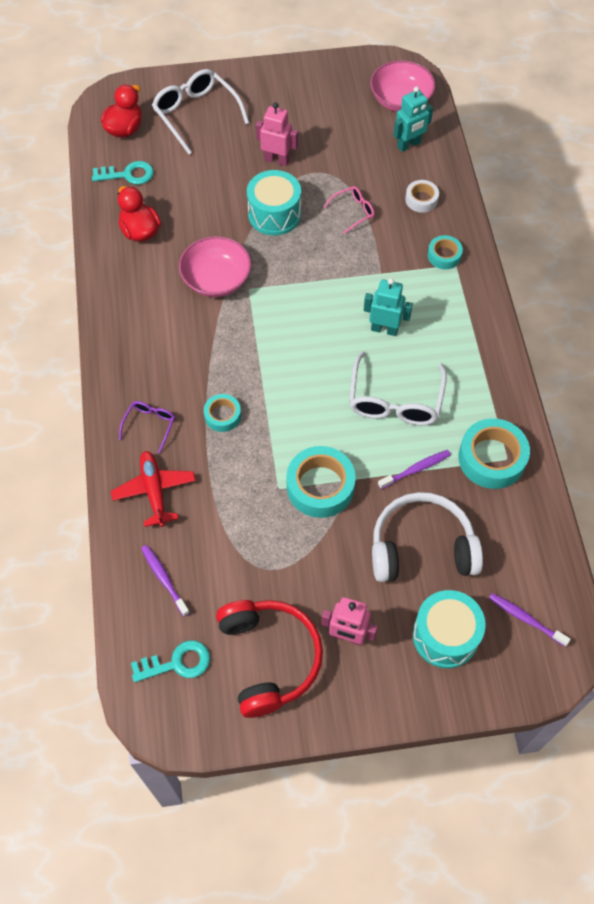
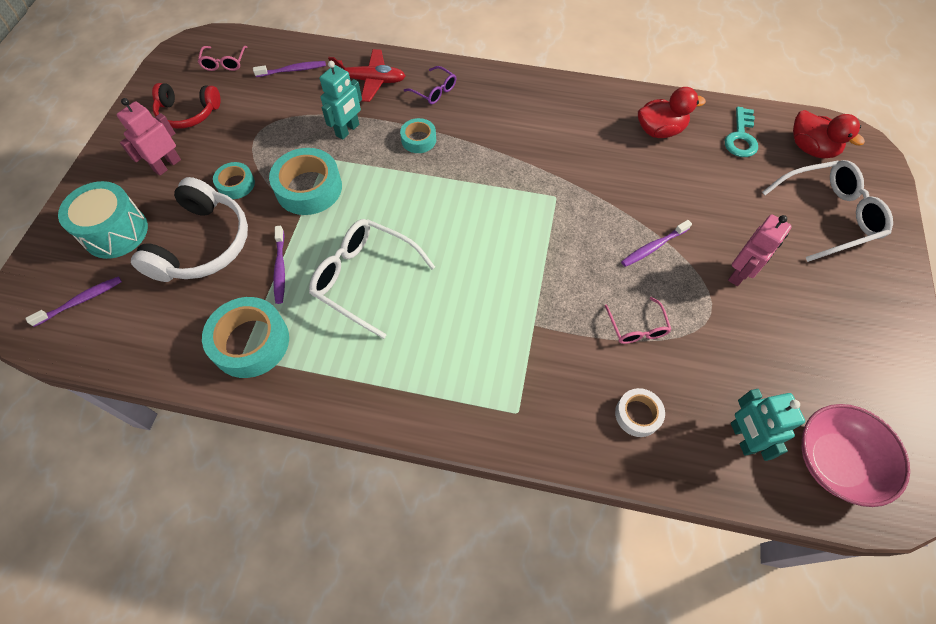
camera: 110 degrees right, 0 degrees up
(177, 663) = (224, 63): turquoise key -> pink glasses
(216, 279) = (577, 174): pink bowl -> none
(269, 658) = (188, 113): red headphones -> red headphones, size x0.66
(274, 214) = (653, 247): turquoise drum -> purple toothbrush
(384, 329) = (456, 300): turquoise robot -> turquoise robot (348, 130)
(444, 255) = (537, 405): turquoise tape -> turquoise tape (236, 184)

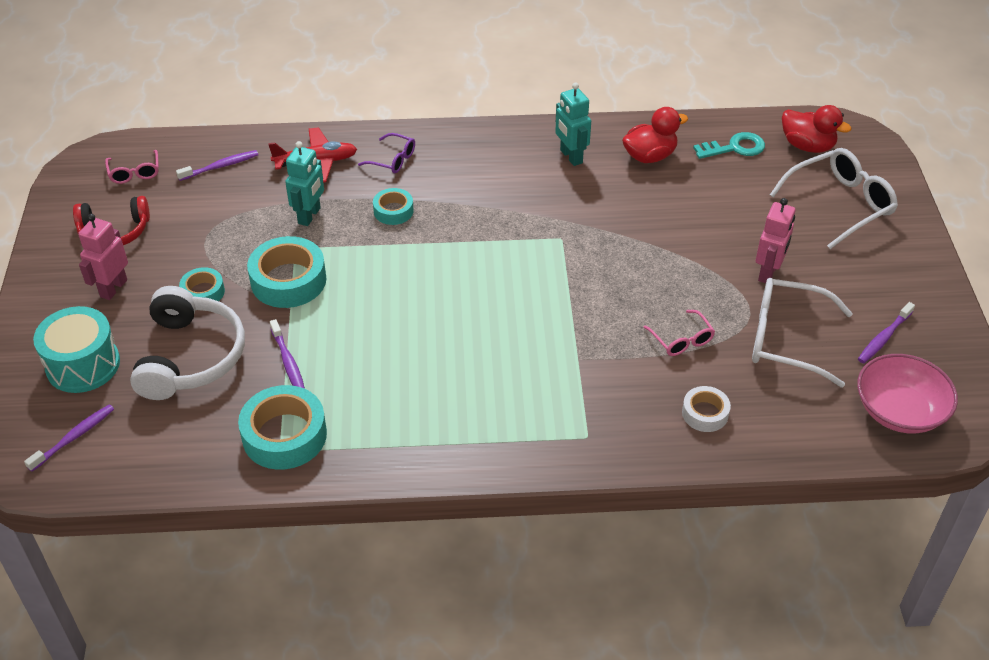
camera: 15 degrees left, 15 degrees down
(364, 278) = (384, 353): white glasses -> white glasses (786, 339)
(653, 247) = (676, 266): purple toothbrush -> purple toothbrush (884, 338)
(741, 137) = (734, 148): turquoise key -> turquoise key turned 105 degrees counterclockwise
(742, 438) = (809, 411): turquoise robot -> turquoise robot (571, 156)

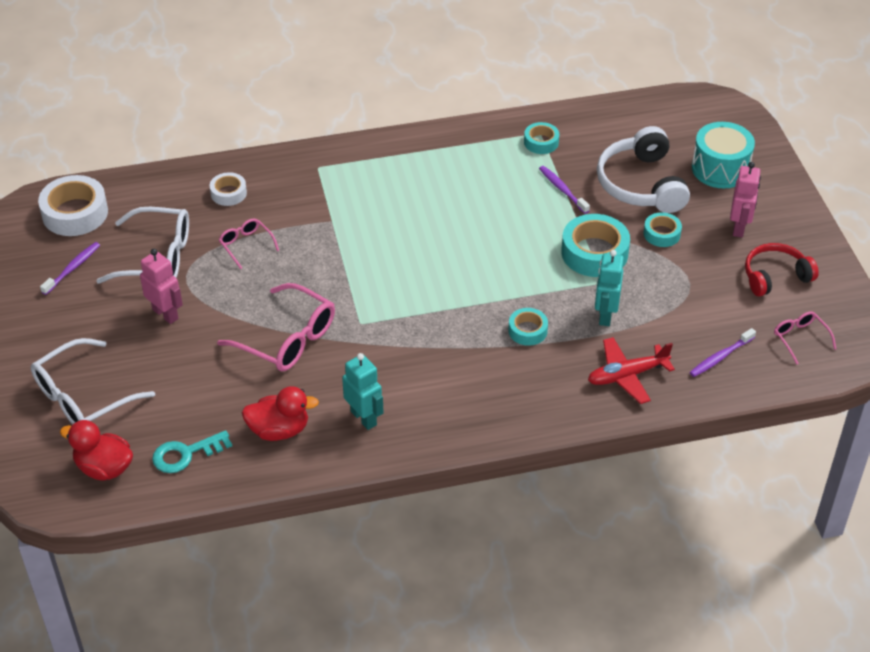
camera: 170 degrees right, 0 degrees up
(74, 437) = (691, 123): purple toothbrush -> none
(284, 435) = (541, 142): turquoise tape -> turquoise tape, size x0.56
(393, 160) = (549, 388): purple glasses -> none
(638, 232) = (287, 339): none -> pink glasses
(649, 156) = (279, 430): red duck -> red duck turned 150 degrees counterclockwise
(768, 273) = (165, 314): pink robot -> pink robot turned 120 degrees clockwise
(899, 411) = (75, 213): pink bowl -> white tape

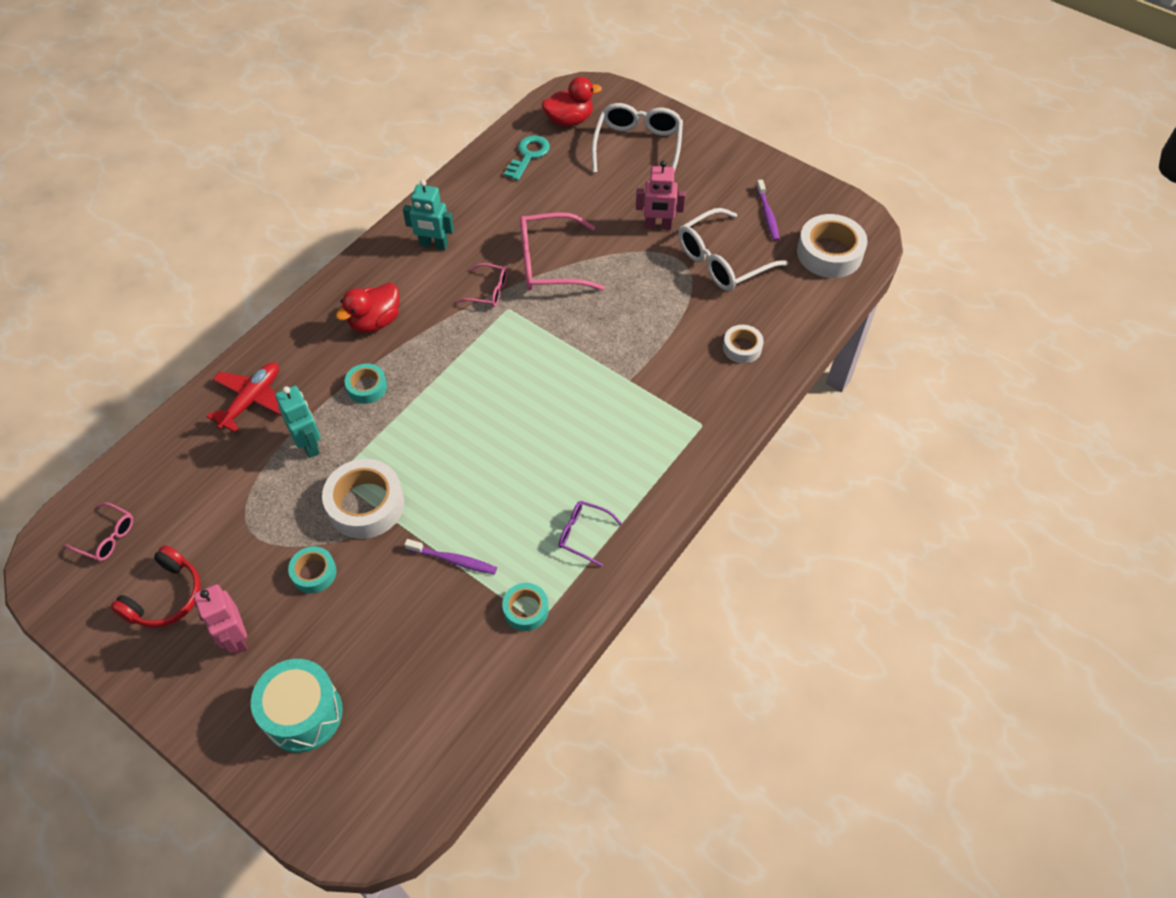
camera: 140 degrees right, 10 degrees up
(246, 245) = (669, 313): pink glasses -> pink glasses (488, 291)
(279, 430) = (484, 203): red duck -> red duck (375, 321)
(466, 157) = (583, 534): none -> purple glasses
(594, 253) = (366, 504): turquoise tape -> white tape
(641, 184) = (377, 626): white headphones -> none
(720, 357) = (177, 469): purple toothbrush -> none

